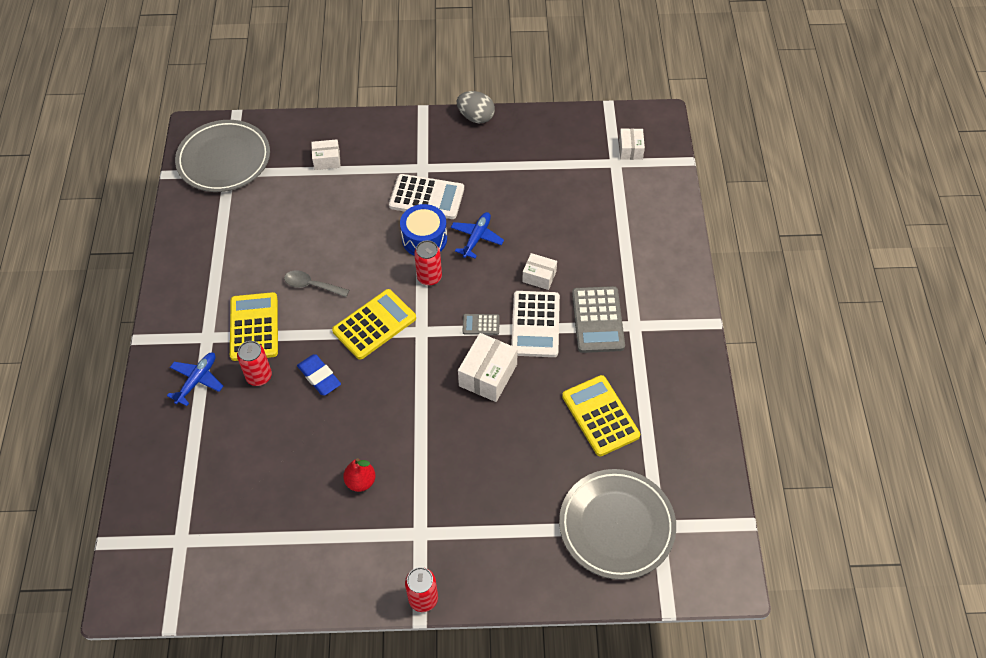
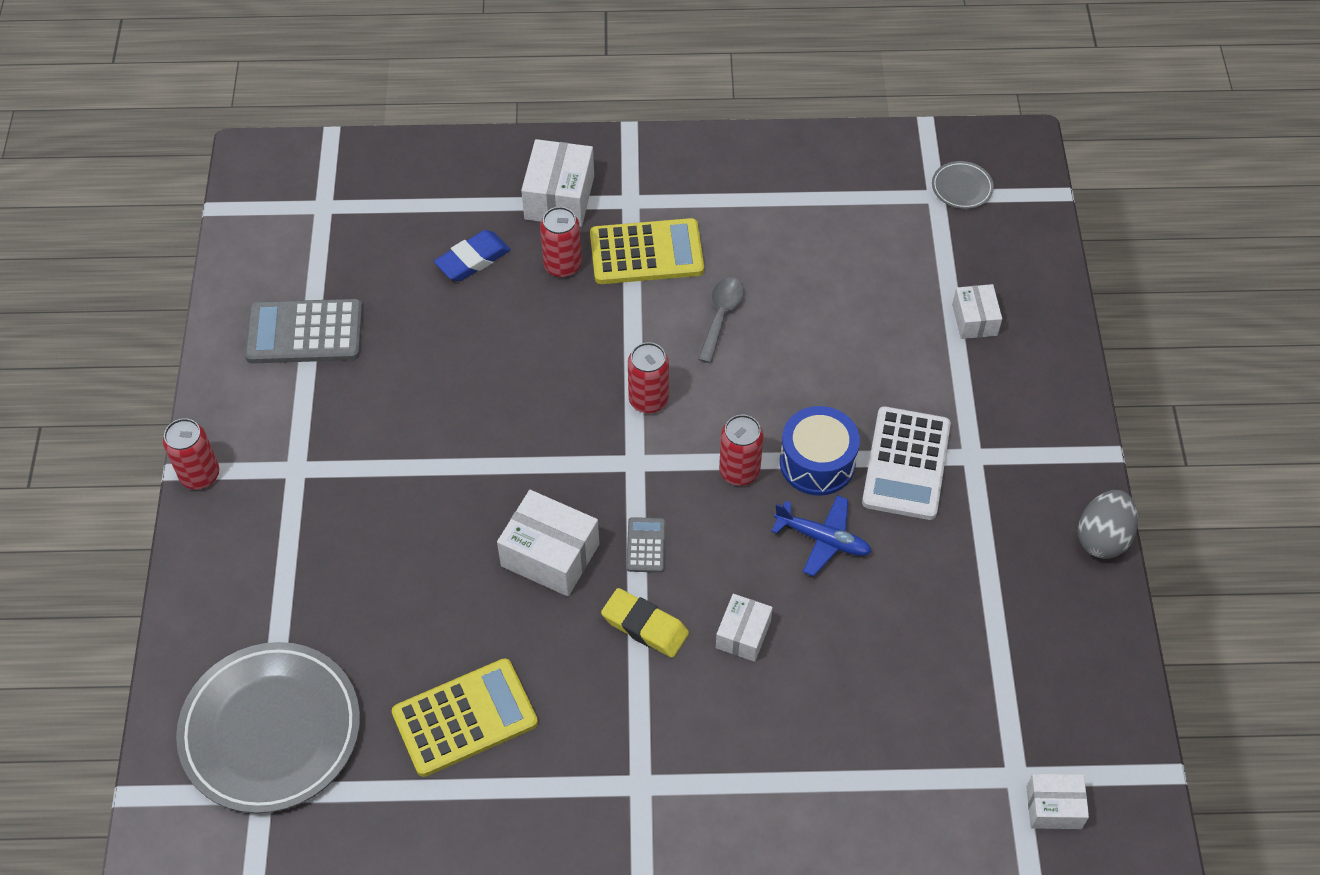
camera: 90 degrees right, 0 degrees up
(197, 380) = (559, 197): blue plane -> white box
(224, 160) = (962, 187): grey plate -> grey plate, size x0.41
(319, 377) = (558, 336): blue eraser -> blue eraser (473, 260)
(361, 481) = (384, 395): red pear -> none
(374, 324) = (648, 400): yellow calculator -> red can
(535, 324) = (645, 626): white calculator -> yellow eraser
(598, 320) = (652, 724): grey calculator -> grey calculator (304, 333)

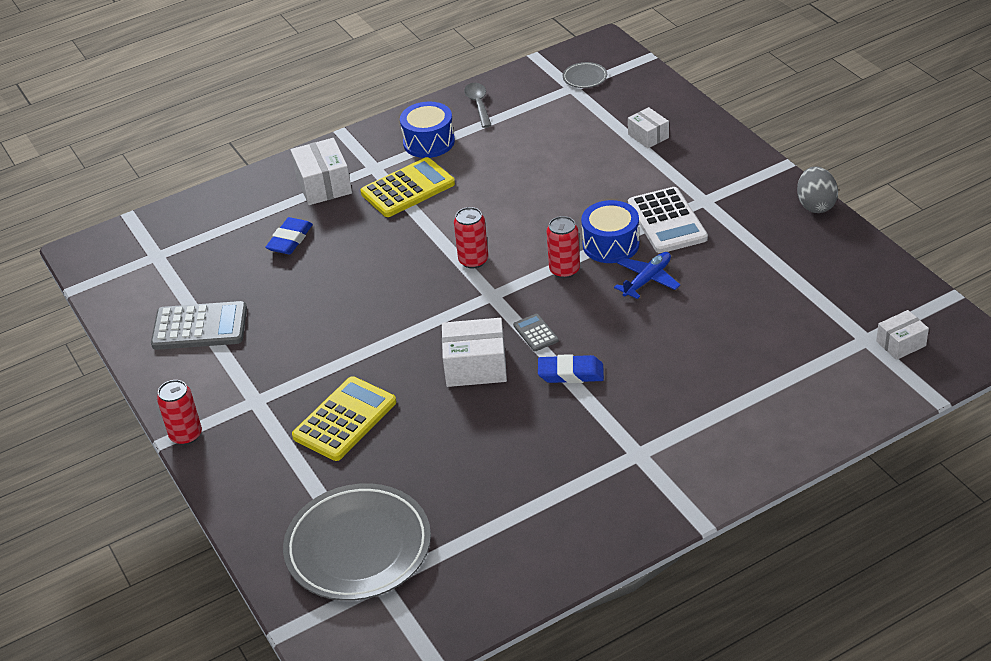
camera: 25 degrees left, 15 degrees down
(304, 333) = (200, 327): grey calculator -> grey calculator turned 150 degrees counterclockwise
(465, 718) = (490, 476): yellow calculator -> yellow calculator (344, 419)
(562, 265) = (356, 218): red can -> none
(645, 626) = (571, 373): yellow eraser -> blue eraser
(715, 194) = (429, 142): none -> blue drum
(721, 316) = (485, 199): grey spoon -> grey spoon (478, 104)
(743, 634) = (638, 349): white box -> none
(823, 539) = (647, 280): blue plane -> blue plane turned 45 degrees counterclockwise

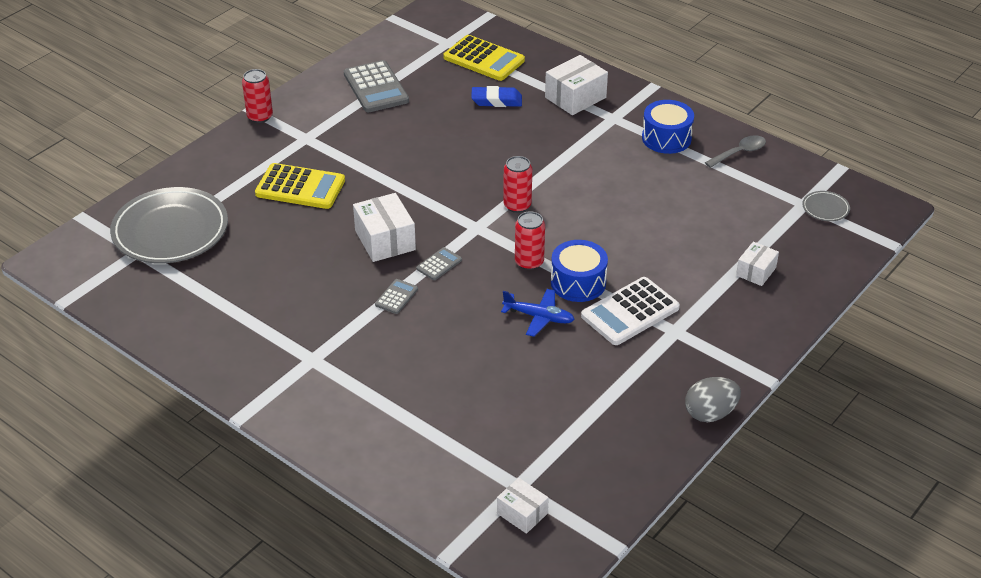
camera: 65 degrees right, 0 degrees up
(408, 188) = (595, 144): yellow calculator -> yellow calculator (484, 59)
(571, 373) = (396, 297): blue eraser -> grey calculator

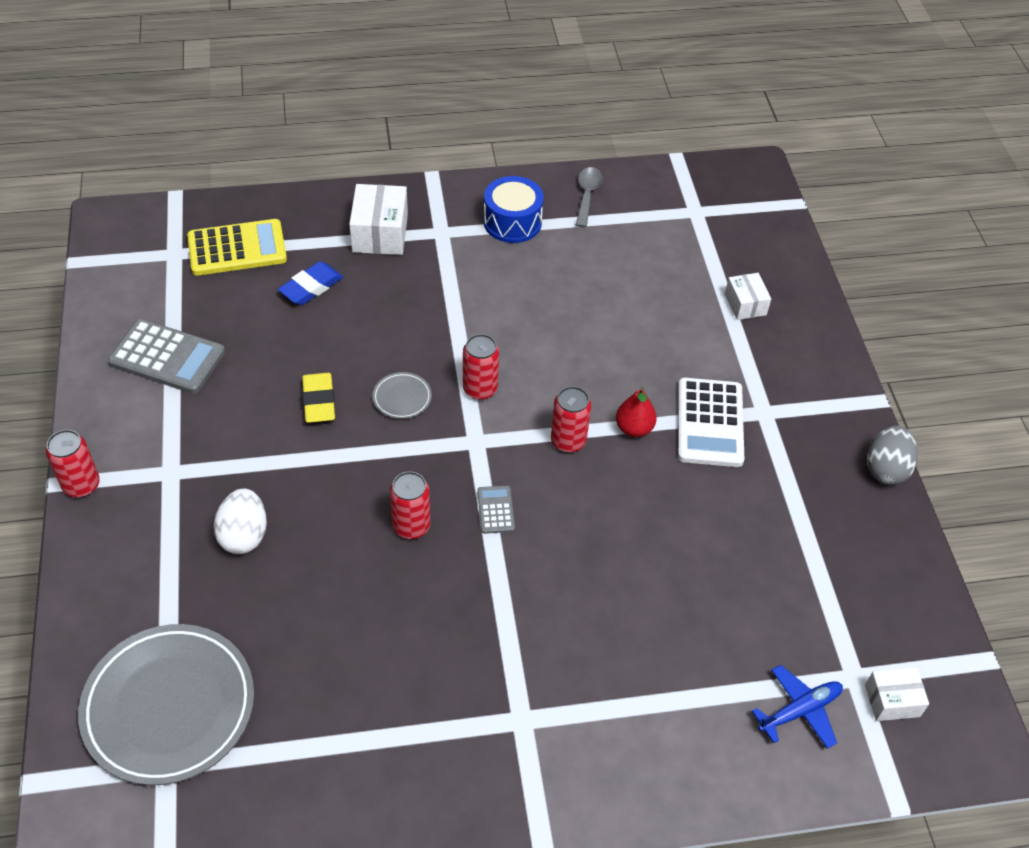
camera: 50 degrees left, 10 degrees up
(300, 187) = (244, 535): yellow calculator -> white egg
(385, 240) = (411, 526): white box -> red can
(396, 297) = (505, 579): grey calculator -> none
(422, 155) = (319, 401): none -> yellow eraser
(539, 317) = (650, 491): blue plane -> blue plane (800, 710)
(578, 283) = (634, 428): blue drum -> red pear
(825, 208) = (715, 204): grey plate -> grey plate (402, 398)

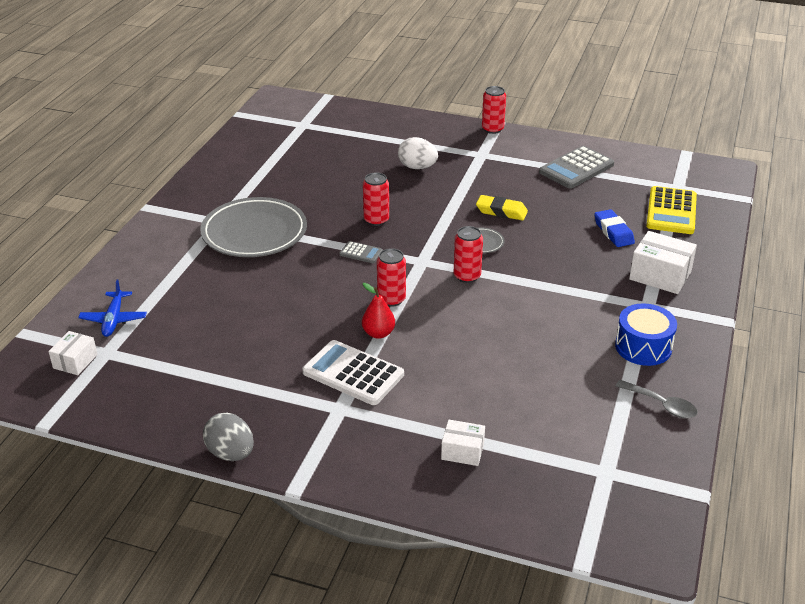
camera: 120 degrees right, 15 degrees down
(169, 707) = (332, 130): grey plate -> grey plate (254, 232)

